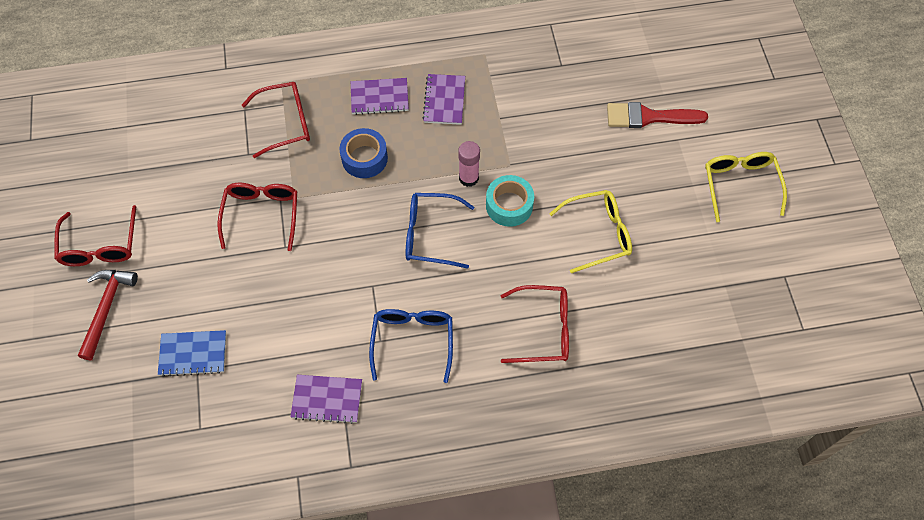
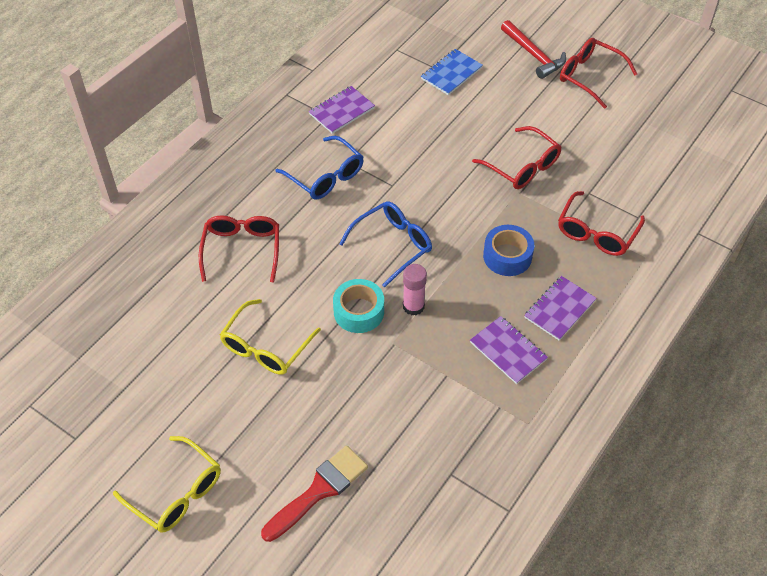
camera: 135 degrees right, 10 degrees down
(543, 329) = (242, 250): red glasses -> red glasses turned 135 degrees clockwise

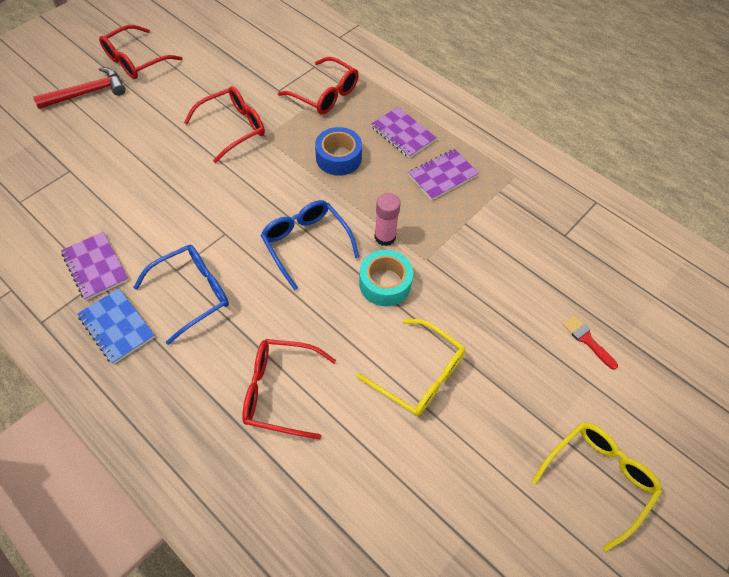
camera: 85 degrees left, 5 degrees up
(319, 490) = (587, 340): red brush -> red brush, size x0.54
(451, 73) = (82, 160): blue notebook -> blue notebook (117, 326)

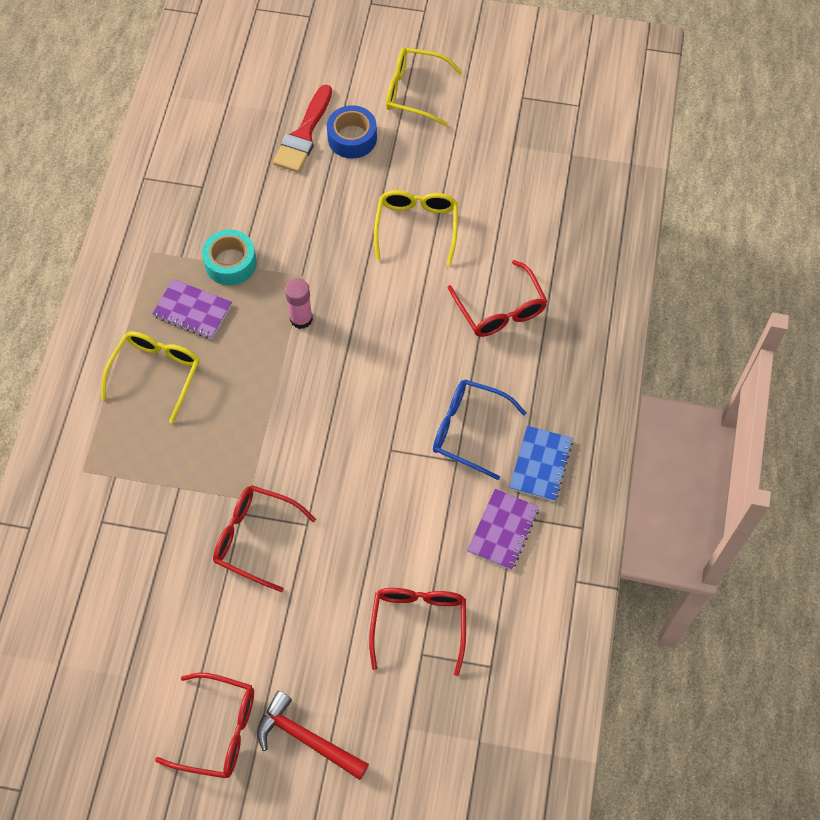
camera: 120 degrees left, 5 degrees up
(306, 243) = (353, 376): blue glasses -> none
(325, 94) = (143, 481): red glasses -> red glasses (418, 624)
(338, 158) = (230, 412): blue tape -> blue tape (352, 138)
(385, 283) = (350, 293): turquoise tape -> turquoise tape (230, 263)
(403, 134) = (156, 373): purple notebook -> yellow glasses
(587, 340) = (304, 134): red brush -> red brush, size x1.85

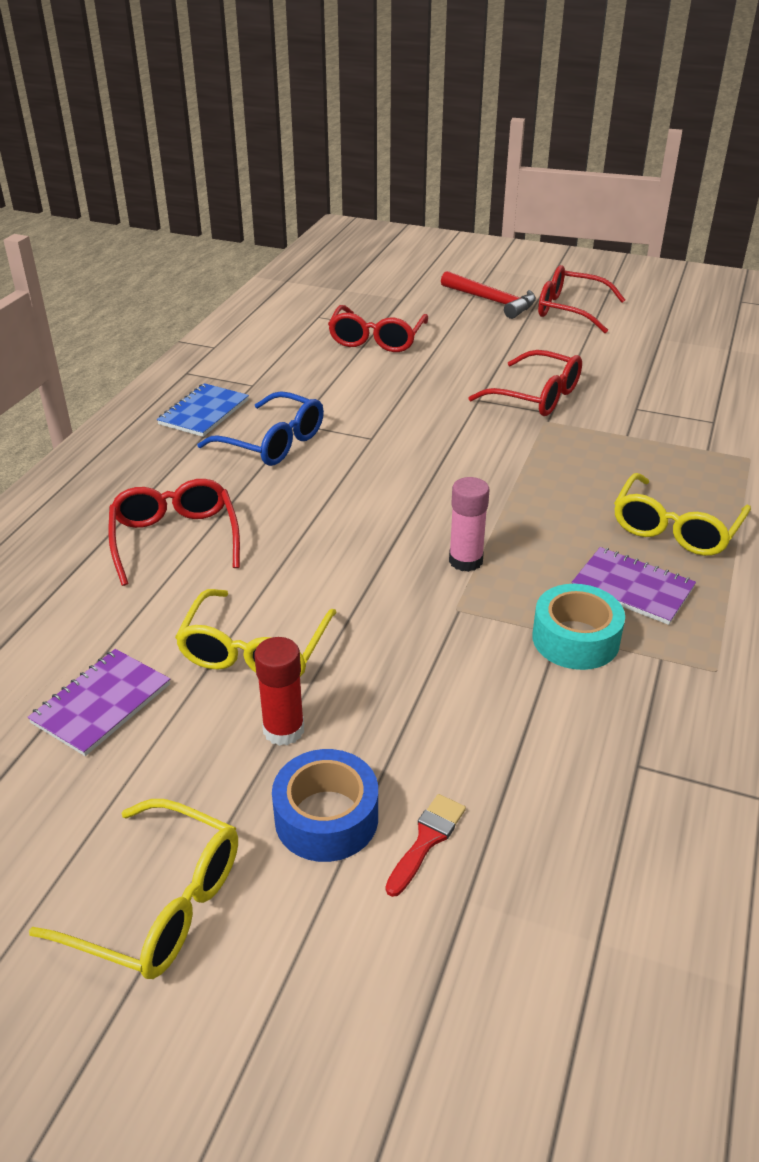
camera: 170 degrees left, 25 degrees down
(304, 134) = (427, 840): red brush -> red brush, size x0.54
(385, 180) = (283, 730): none -> red glue stick
(503, 530) = (269, 378): purple notebook -> purple notebook (101, 703)

